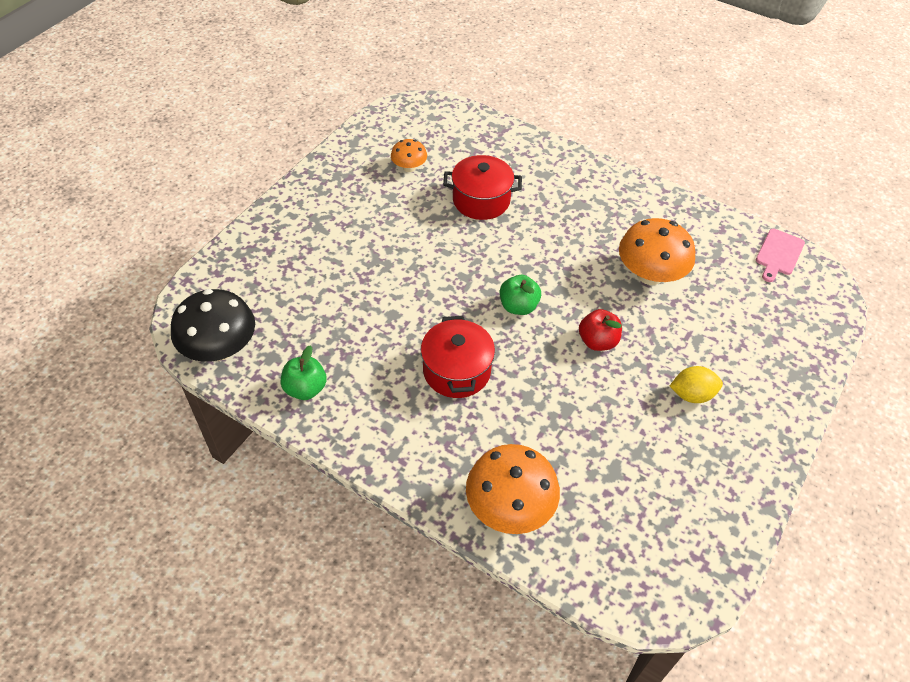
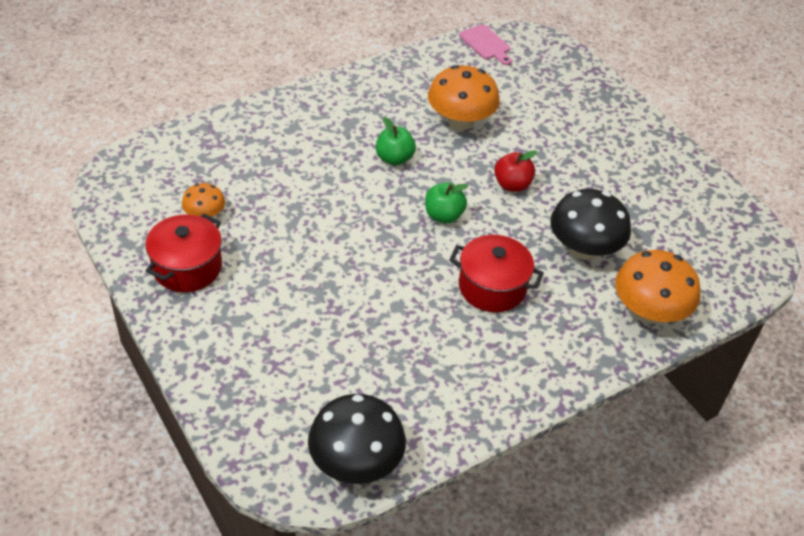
camera: 65 degrees left, 5 degrees down
(305, 389) = (450, 406): green apple -> green apple (394, 158)
(481, 200) = (294, 183): red pot -> red pot (187, 267)
(555, 426) = (584, 249): none -> black mushroom
(692, 394) = (594, 158): yellow lemon -> none

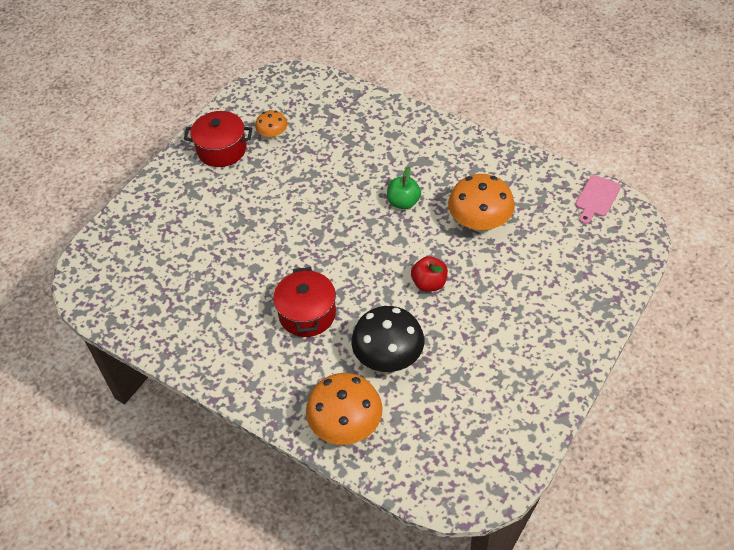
camera: 70 degrees right, 5 degrees up
(356, 462) = (110, 303): black mushroom -> none
(443, 215) = (362, 256): green apple -> none

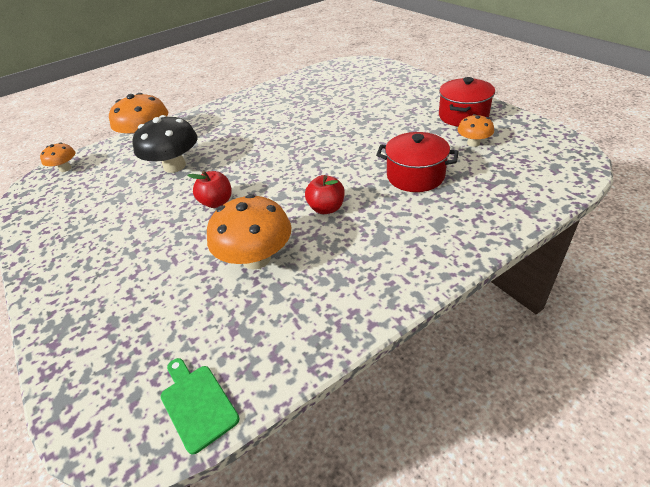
camera: 115 degrees right, 10 degrees down
(307, 314) = (250, 136): red pot -> red pot (415, 176)
(403, 202) = (326, 208): green apple -> red apple
(437, 482) = (65, 168): none -> orange mushroom
(596, 198) = (197, 403): pink cutting board -> green cutting board

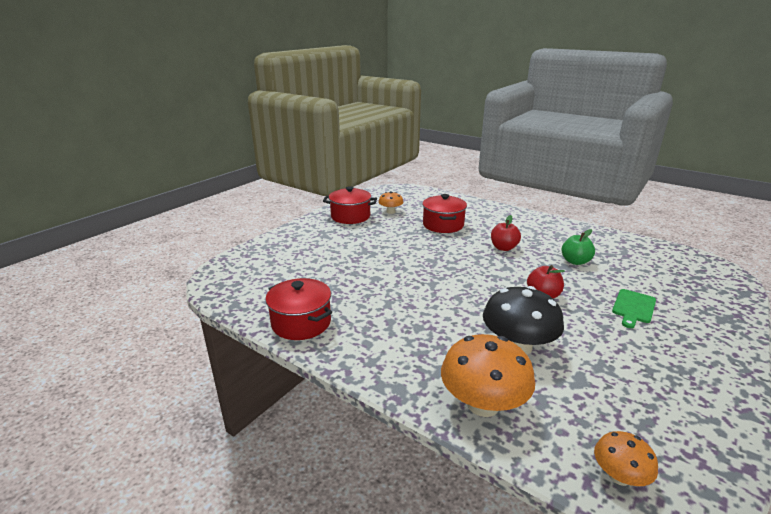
camera: 115 degrees left, 15 degrees down
(197, 403) = (673, 253): green cutting board -> green cutting board (633, 307)
(256, 258) = (575, 261): orange mushroom -> green apple
(276, 90) = (301, 323): none -> red pot

